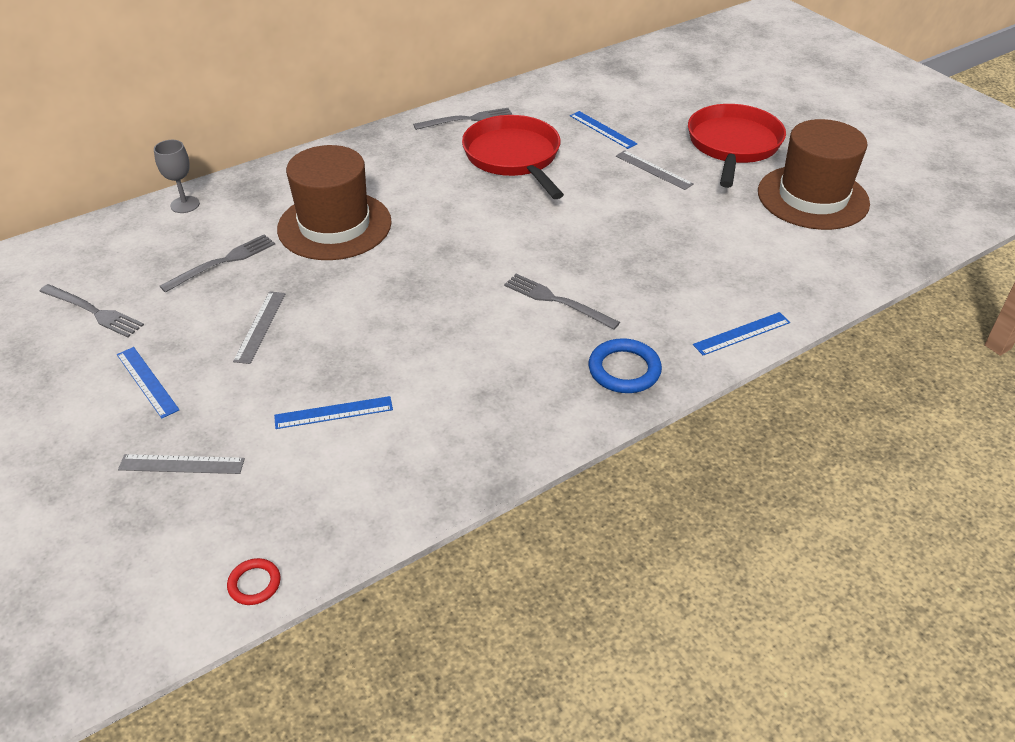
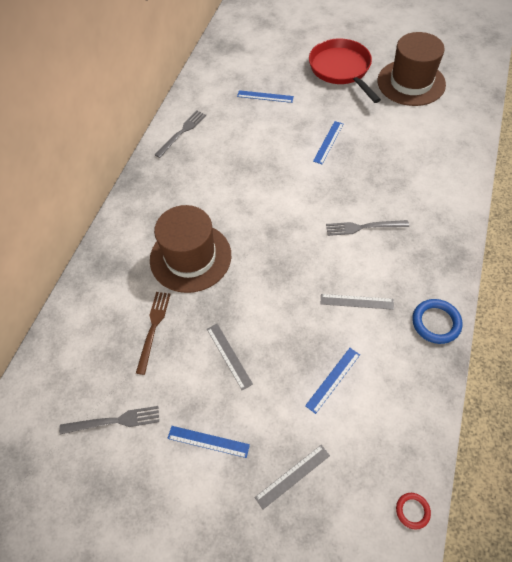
camera: 35 degrees left, 15 degrees up
(185, 204) = (77, 304): grey goblet -> none
(223, 262) = (153, 328): grey fork -> brown fork
(514, 157) = (238, 144): red pan -> none
(624, 370) = (437, 248): blue ring -> blue ring (436, 323)
(653, 170) = (320, 109): grey ruler -> grey ruler (356, 301)
(742, 334) = (464, 189): blue ruler -> blue ruler (328, 142)

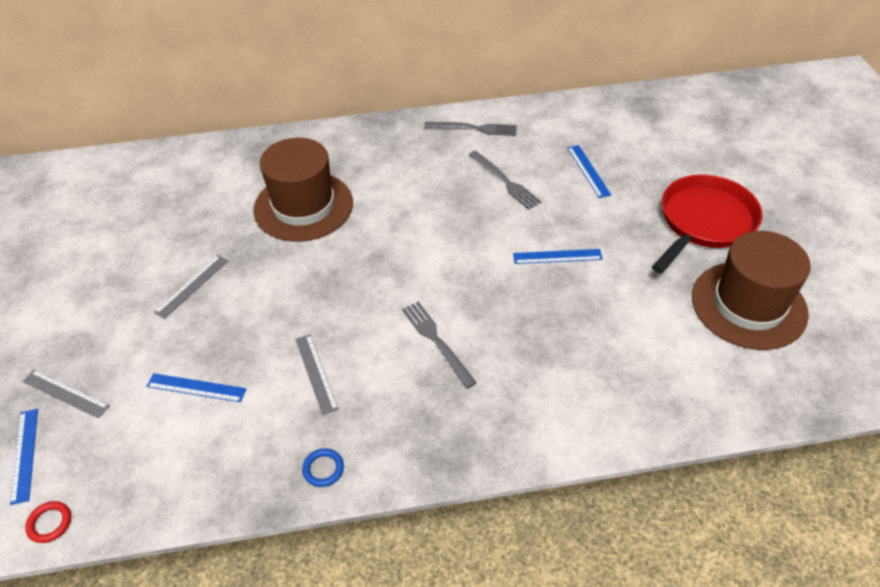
camera: 60 degrees right, 10 degrees down
(114, 421) = (88, 233): grey fork -> grey fork (505, 181)
(153, 328) = (201, 216): brown fork -> none
(208, 441) = (86, 309): blue ruler -> blue ruler (24, 455)
(436, 323) = (323, 469): blue ring -> blue ring, size x0.59

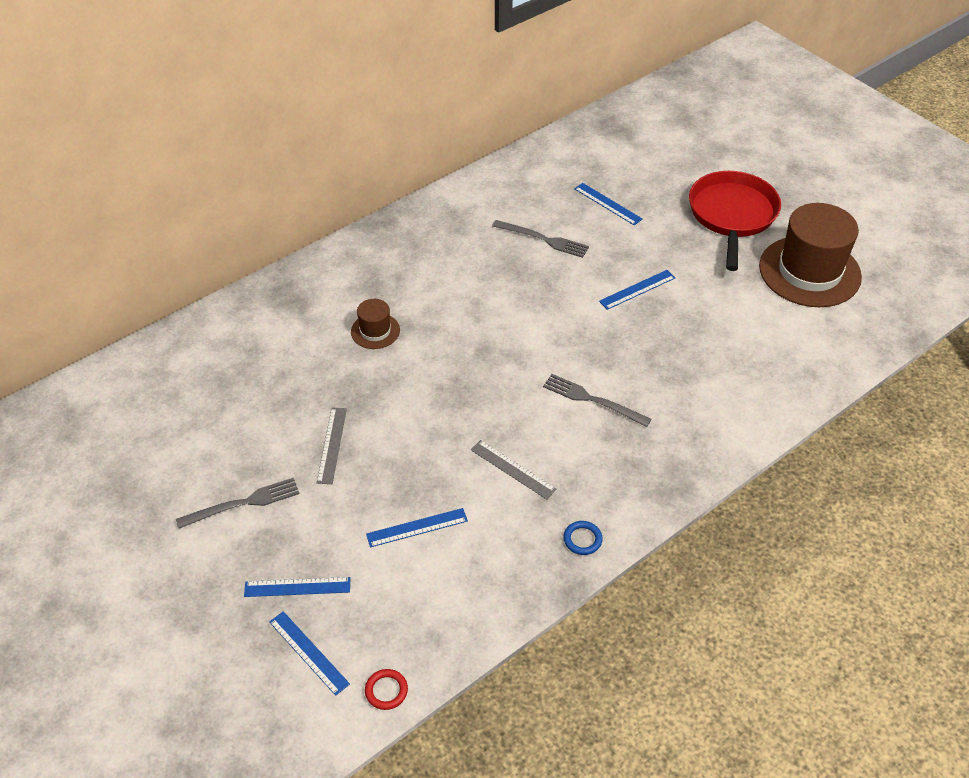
camera: 30 degrees left, 0 degrees up
(65, 393) = (297, 587): grey ruler -> blue ruler
(303, 206) = (375, 331): brown hat -> brown hat, size x0.47
(474, 128) = (477, 199): grey fork -> grey fork (243, 503)

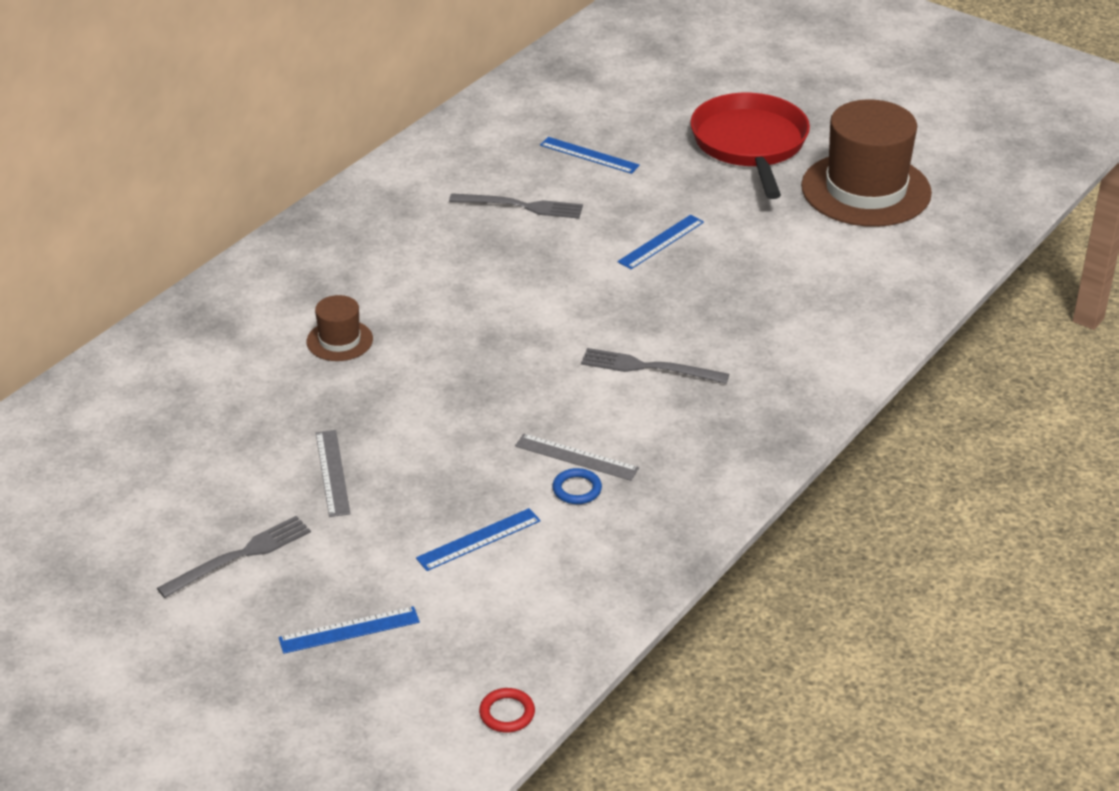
camera: 15 degrees left, 10 degrees down
(308, 652) = (392, 694): blue ruler -> none
(582, 539) = (690, 513): blue ring -> blue ring (577, 489)

